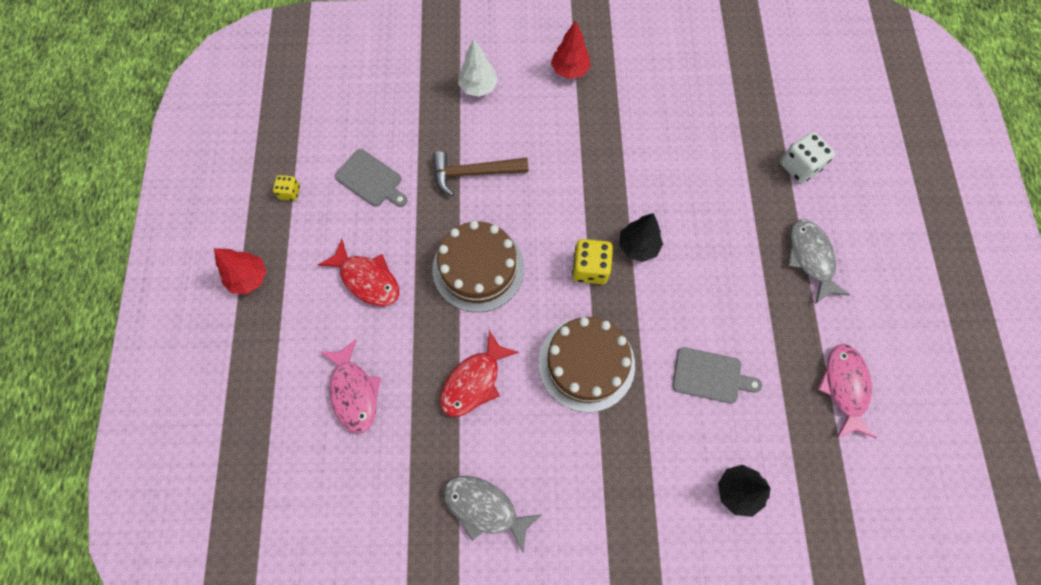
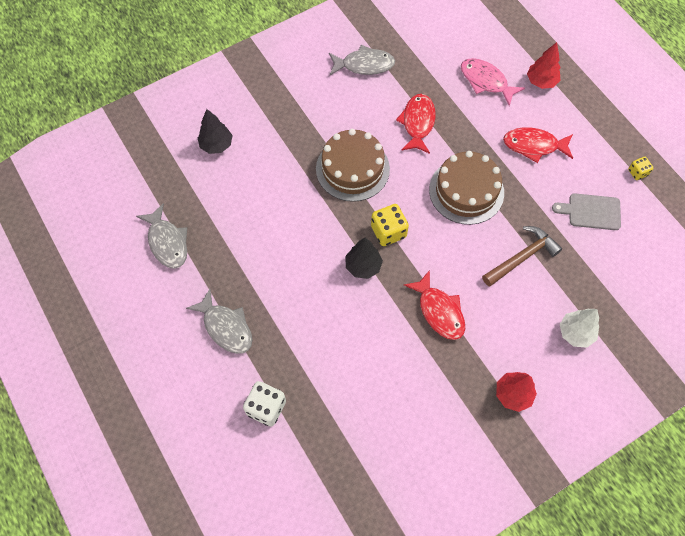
camera: 150 degrees right, 5 degrees down
(249, 278) = (608, 107): red tree -> red tree (541, 82)
(588, 166) = (439, 311): none -> red fish
(710, 376) = (265, 203): grey cutting board -> none
(844, 387) = (167, 242): pink fish -> grey fish

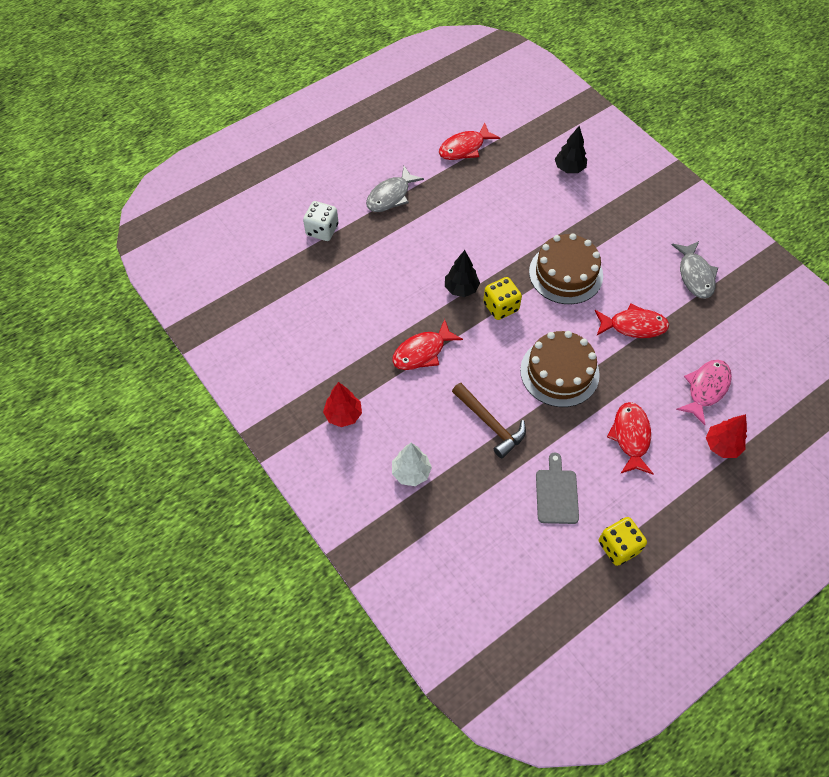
camera: 85 degrees right, 5 degrees down
(167, 242) = (464, 148): grey fish -> red fish
(637, 172) = (618, 547): yellow dice -> yellow dice, size x1.74

